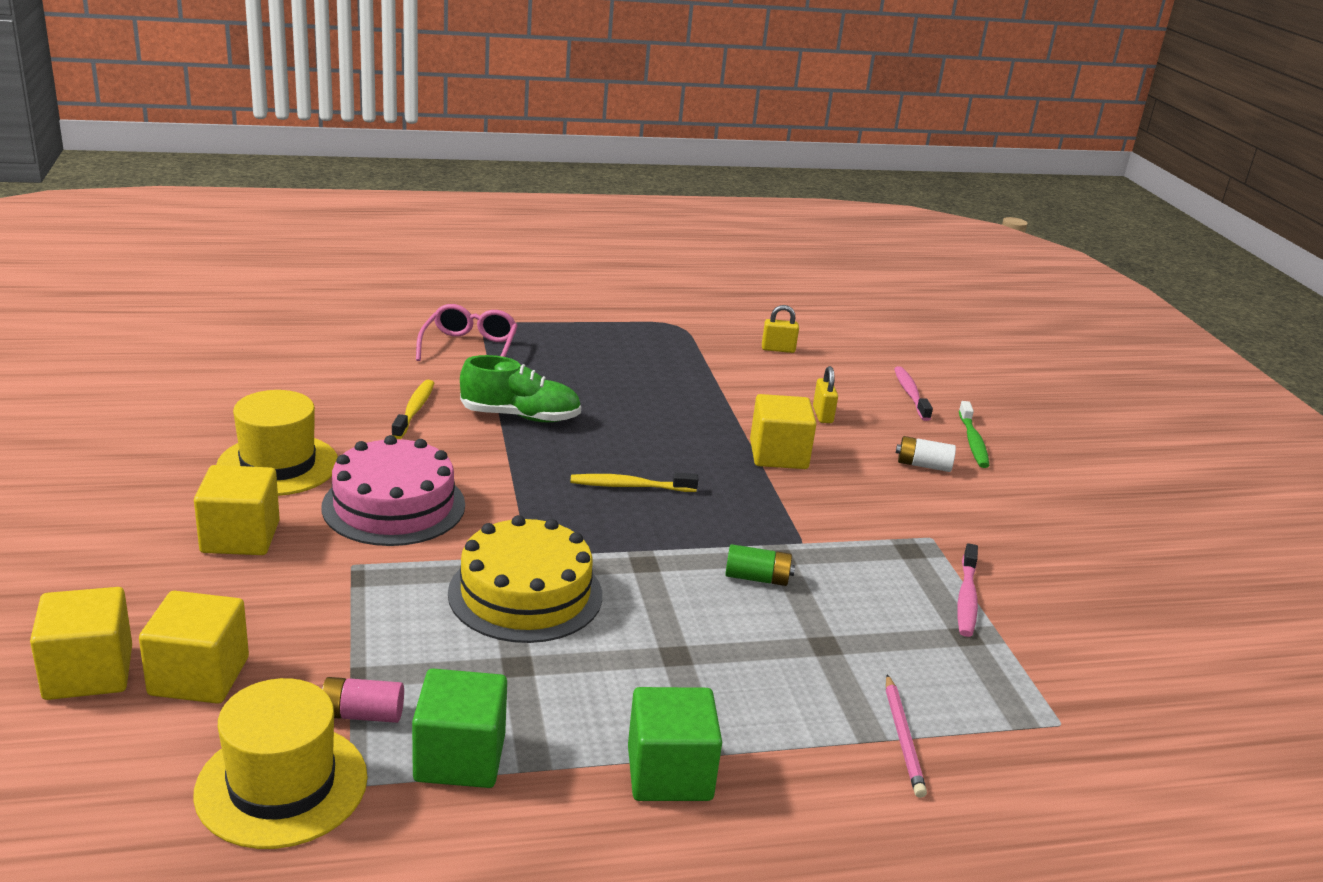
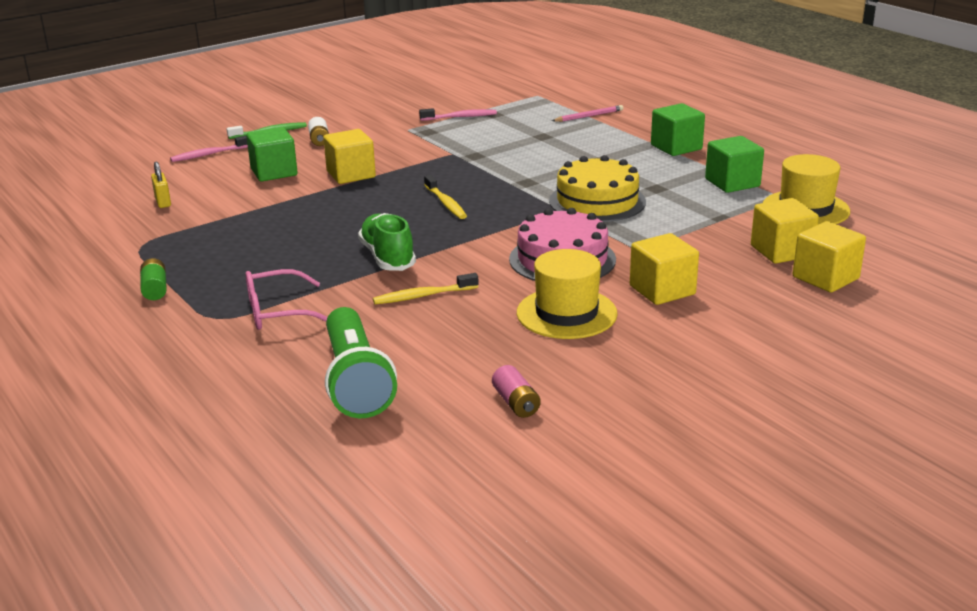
camera: 110 degrees left, 0 degrees up
(310, 348) = (356, 381): none -> green flashlight
(362, 714) = (741, 208): pink battery -> pink battery (516, 403)
(757, 578) = (504, 157): green battery -> green battery (155, 289)
(822, 415) = (274, 172): yellow padlock -> green cube

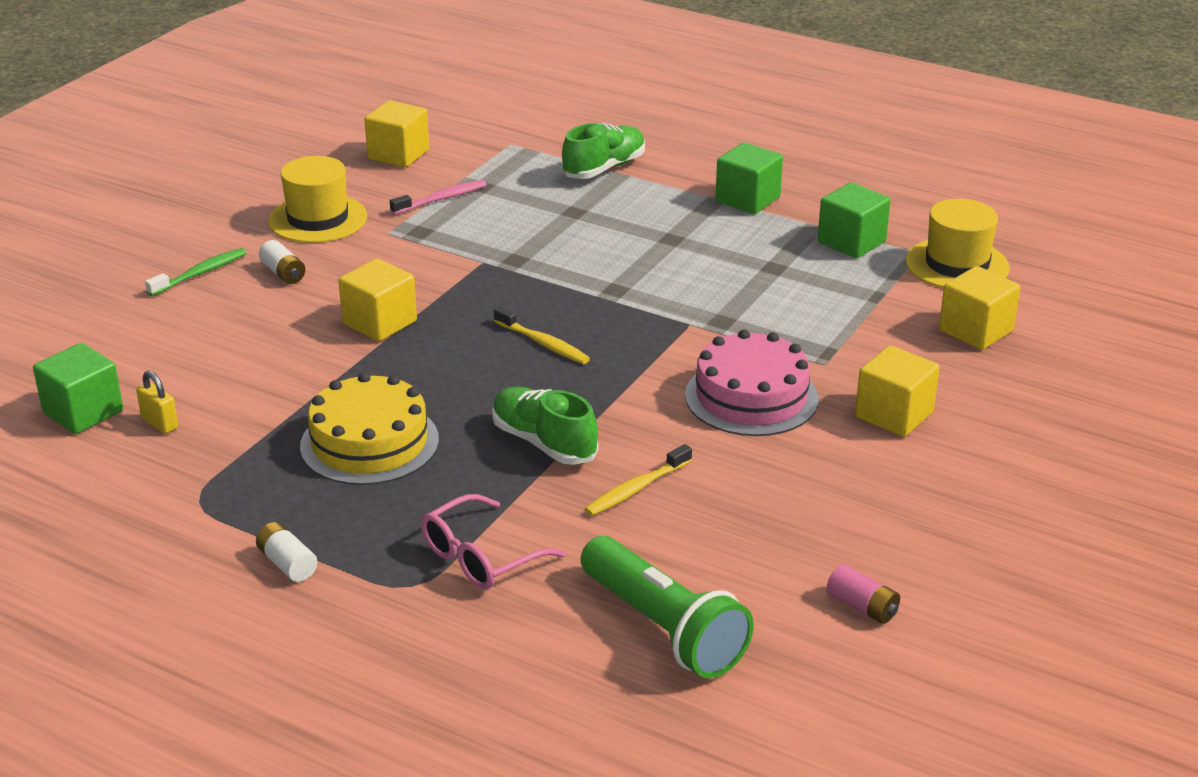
camera: 25 degrees left, 5 degrees up
(155, 289) = (287, 564): green battery -> white battery
(209, 154) = (148, 328): pink toothbrush -> none
(274, 172) = (270, 340): green cube -> green cube (83, 412)
(566, 313) = (818, 472): yellow hat -> yellow hat (318, 219)
(588, 116) = (604, 168): pink pencil -> green shoe
(597, 201) = (722, 302): yellow cake -> yellow cake (369, 443)
(825, 278) = (1045, 357): yellow cube -> yellow cube (398, 154)

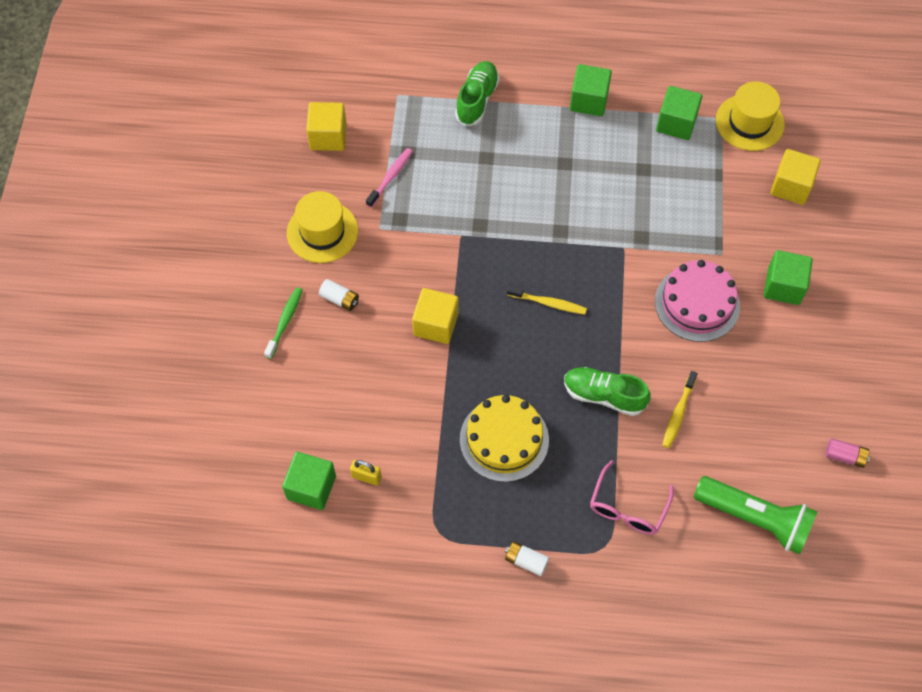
camera: 25 degrees left, 30 degrees up
(894, 415) = (783, 286): yellow cube -> green cube

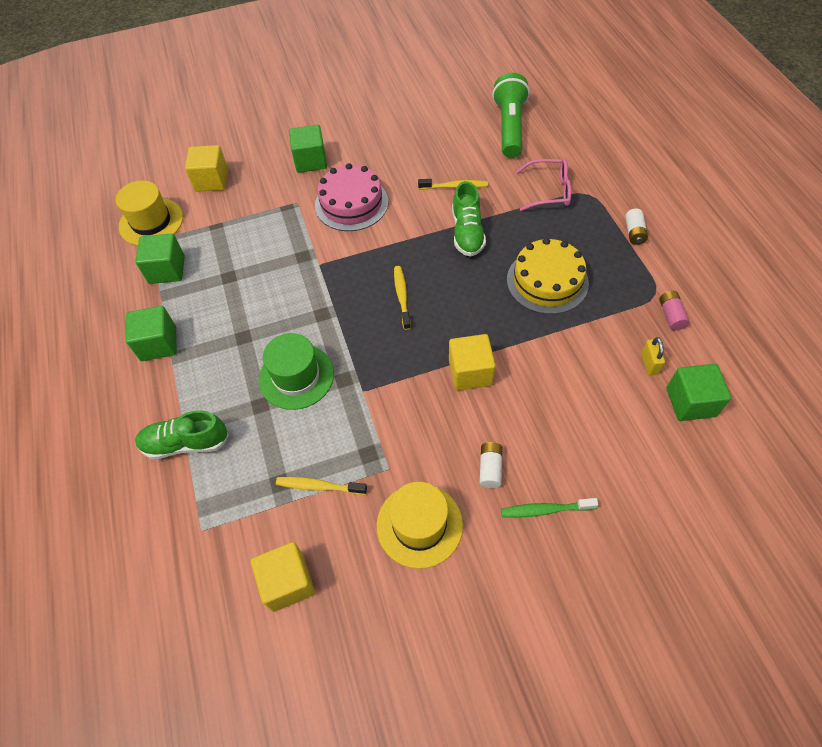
camera: 110 degrees left, 5 degrees down
(391, 177) = (319, 486): pink toothbrush -> yellow toothbrush
(501, 191) = (296, 376): none -> green hat
(845, 456) = (434, 99): pink battery -> pink battery (671, 315)

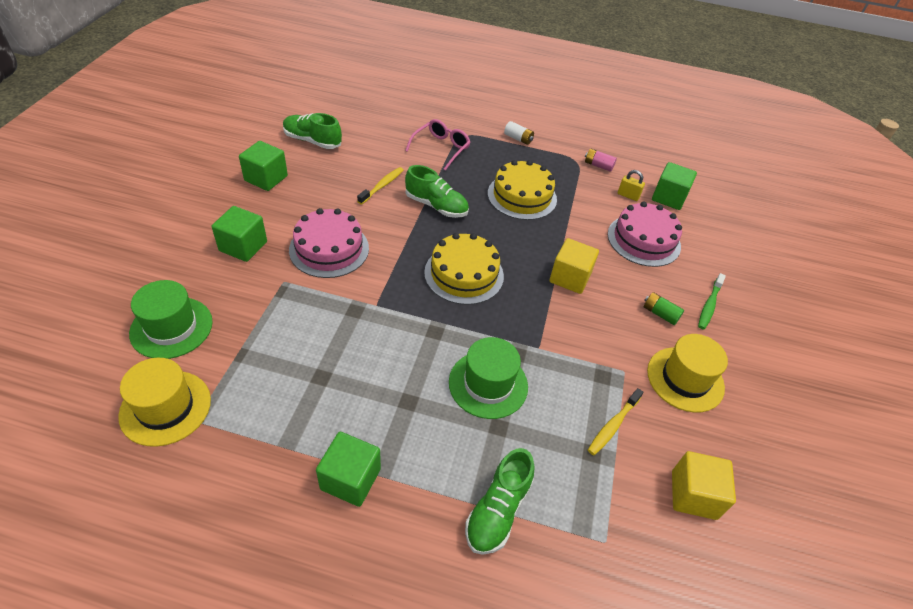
camera: 65 degrees left, 10 degrees down
(167, 270) = (254, 425): green cube -> green cube (266, 178)
(211, 180) = (171, 327): yellow cube -> green hat
(402, 296) = (464, 274): yellow toothbrush -> yellow cake
(463, 116) = (312, 141): none -> green shoe
(490, 468) = (660, 314): white battery -> green battery
(509, 127) = (356, 128): green flashlight -> none
(589, 408) = (643, 240): none -> pink cake

